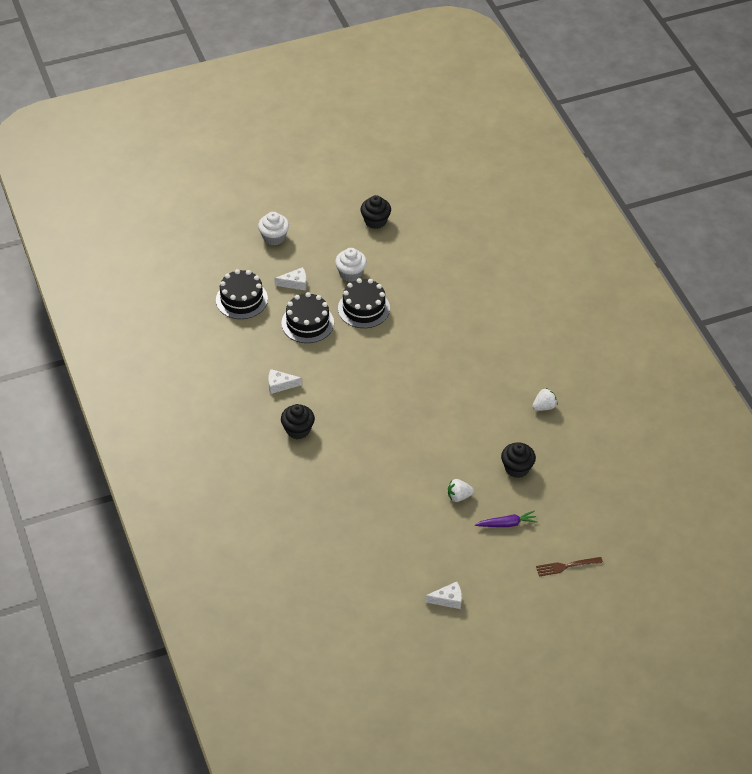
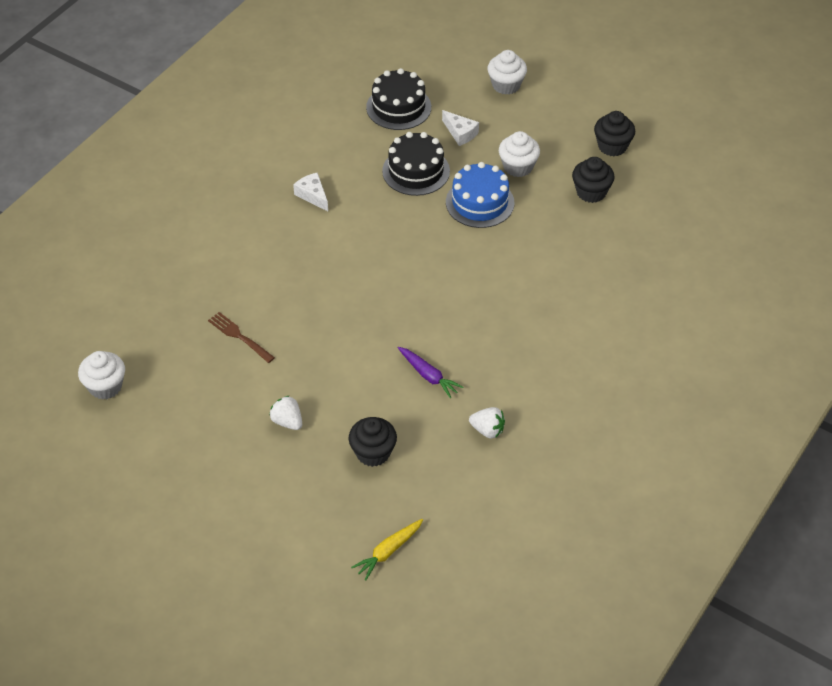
camera: 55 degrees right, 0 degrees up
(298, 430) = (265, 241): black cupcake -> black cupcake (591, 192)
(351, 574) = (105, 386): none -> white cupcake
(363, 308) = (480, 202): black cake -> blue cake
(448, 599) = (133, 488): white cheese -> none
(507, 524) = (284, 486): purple carrot -> purple carrot (428, 376)
(567, 566) = (266, 577): brown fork -> brown fork (240, 337)
(593, 500) = (388, 552): none -> yellow carrot

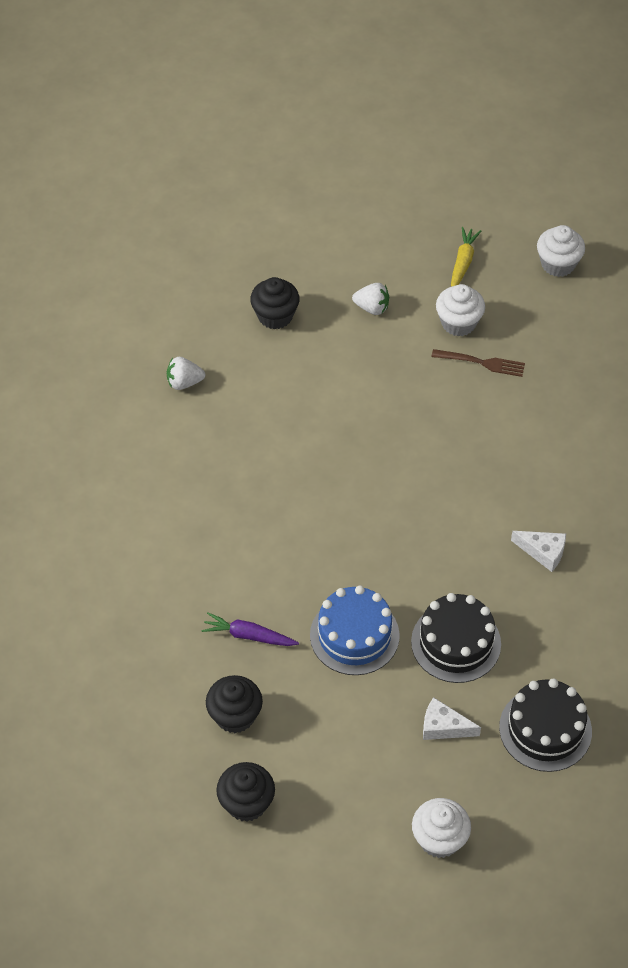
camera: 150 degrees right, 5 degrees up
(388, 552) = (205, 245): yellow carrot -> yellow carrot (463, 263)
(428, 376) = (274, 408): purple carrot -> purple carrot (248, 635)
(518, 167) = (342, 710): white cupcake -> white cupcake (458, 323)

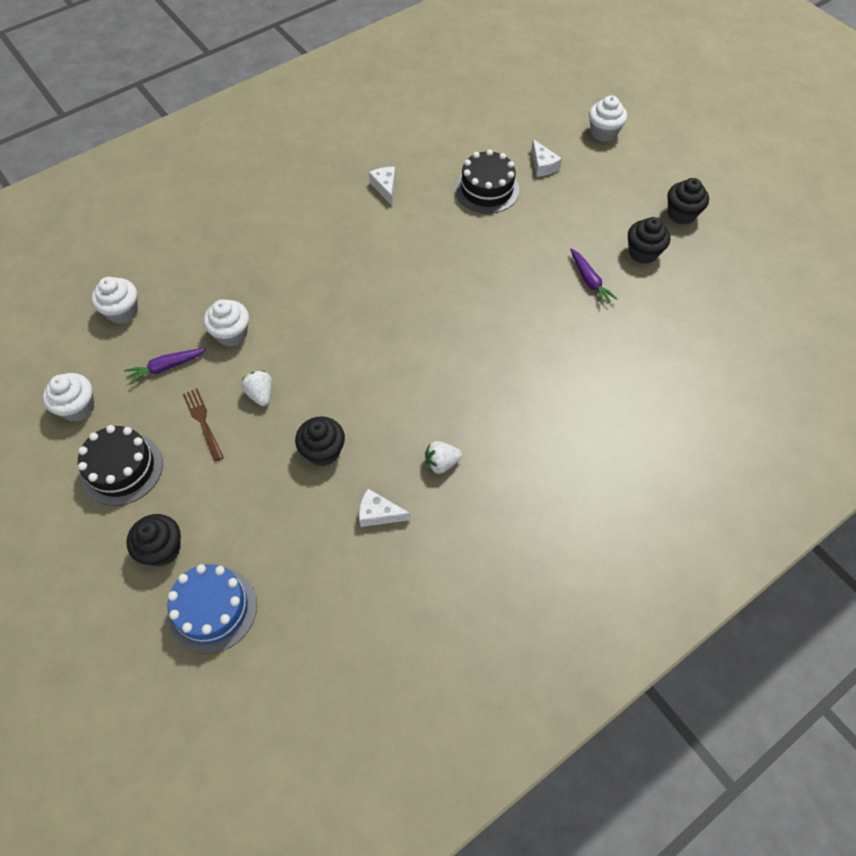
camera: 130 degrees left, 5 degrees up
(184, 382) = (441, 463): white strawberry -> white strawberry turned 120 degrees clockwise
(185, 316) = (378, 514): none -> white cheese
(290, 184) = (162, 549): none -> black cupcake
(354, 635) = (532, 234): blue cake -> blue cake (213, 609)
(463, 263) = (166, 367): yellow carrot -> purple carrot
(473, 193) = (78, 407): none -> white cupcake
(481, 363) = (259, 299): brown fork -> brown fork (203, 422)
(545, 729) = (497, 128): black cake -> black cake (122, 469)

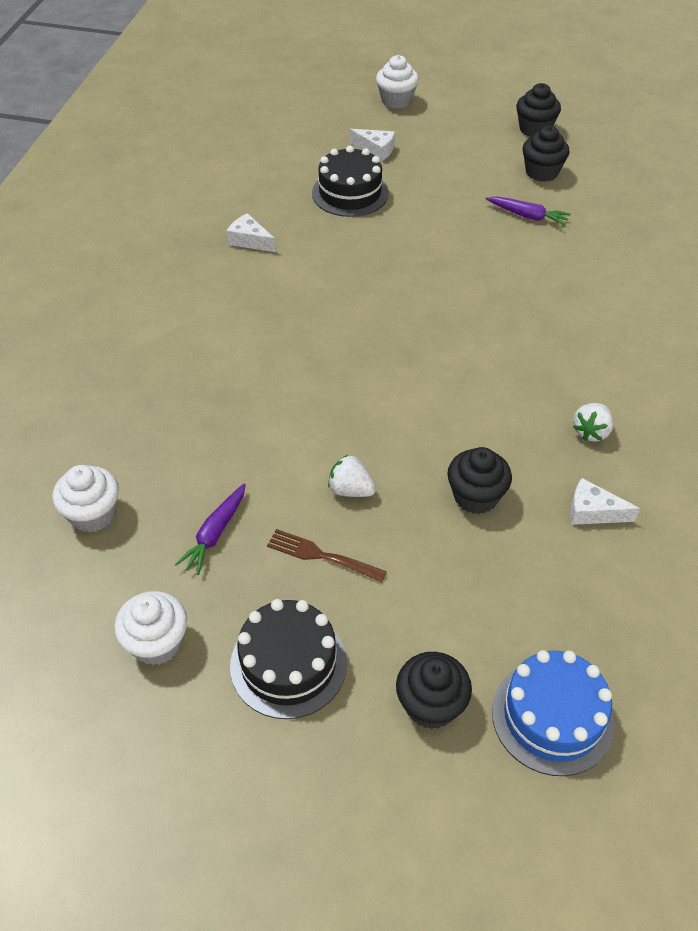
camera: 40 degrees left, 10 degrees down
(231, 334) = (250, 456): white cupcake -> none
(378, 514) = (592, 512): white cheese -> white cheese turned 45 degrees clockwise

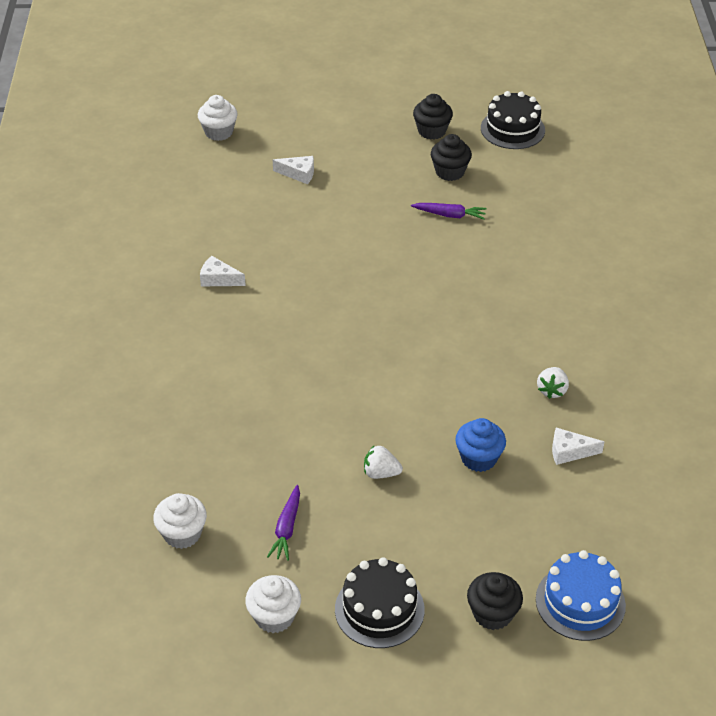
camera: 15 degrees left, 5 degrees down
(322, 556) = (376, 527): brown fork -> none
(350, 193) = (290, 219): black cake -> black cake (512, 129)
(396, 100) = (300, 121): white cupcake -> white cupcake (219, 132)
(476, 496) = (478, 458): black cupcake -> blue cupcake

